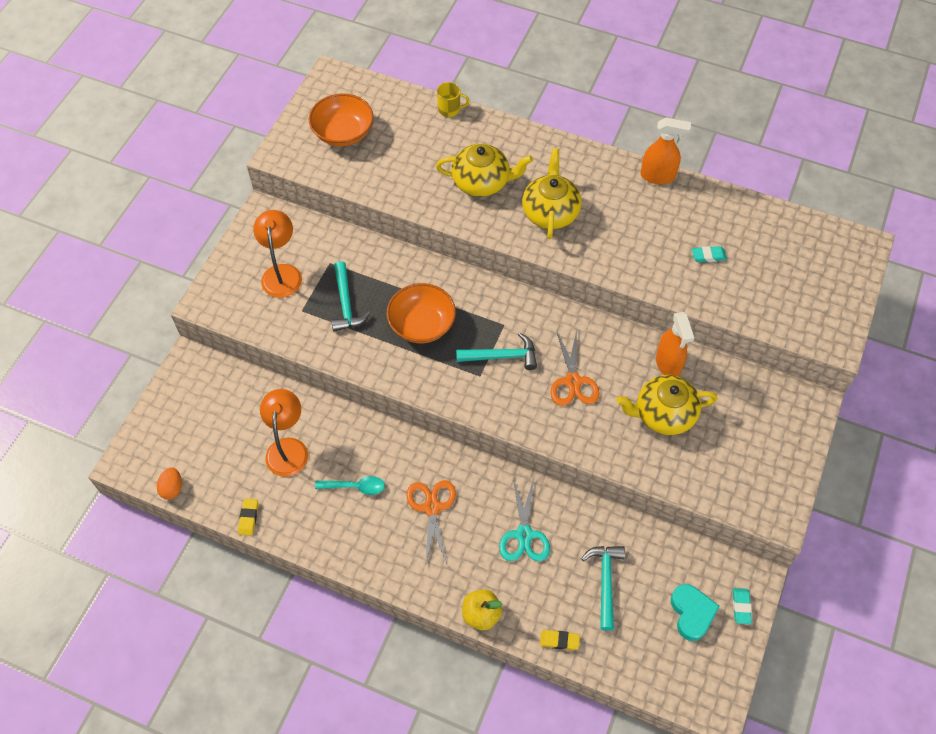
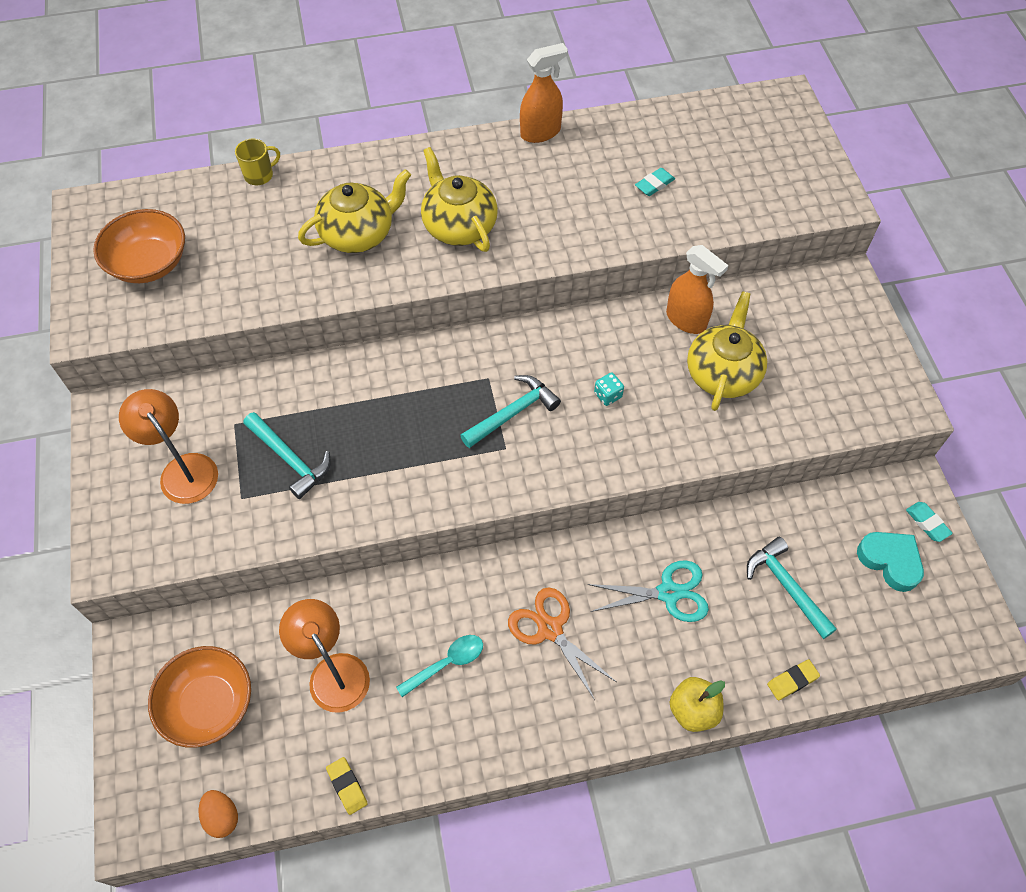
camera: 35 degrees left, 0 degrees up
(422, 324) = (397, 430): orange bowl -> orange bowl (209, 704)
(524, 535) = (669, 593): turquoise scissors -> turquoise scissors turned 60 degrees counterclockwise
(573, 382) = (608, 395): orange scissors -> turquoise dice
(663, 414) = (722, 373): yellow teapot -> yellow teapot turned 150 degrees clockwise

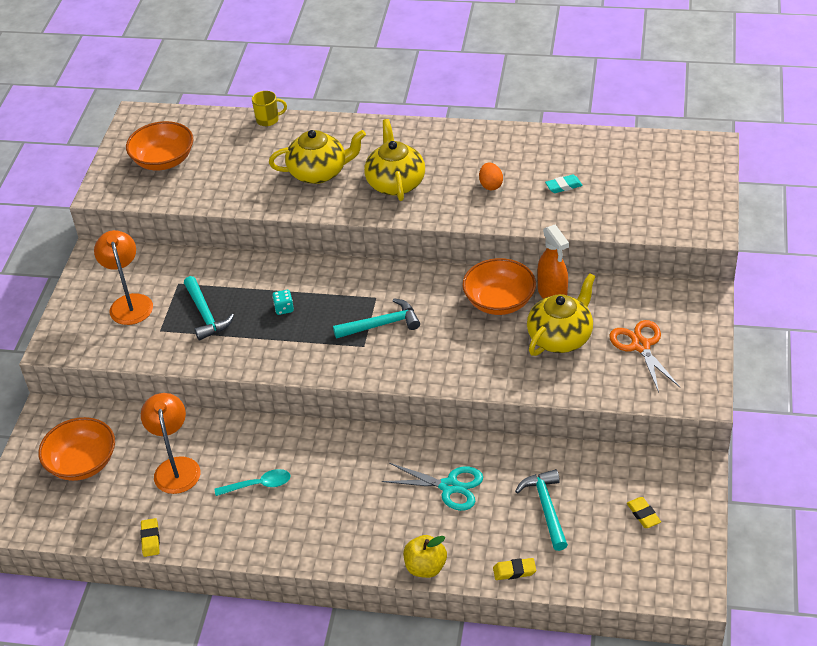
camera: 25 degrees right, 15 degrees down
(222, 817) = (59, 532): orange egg -> orange egg (491, 185)
(540, 132) = (494, 132): orange spray bottle -> none
(550, 628) = (346, 484): orange scissors -> orange scissors (641, 345)
(608, 395) = (460, 330): turquoise dice -> turquoise dice (284, 308)
(632, 345) = (499, 301): none -> orange bowl
(890, 561) = (643, 514): turquoise heart -> yellow eraser
(927, 523) = (691, 497): turquoise eraser -> none

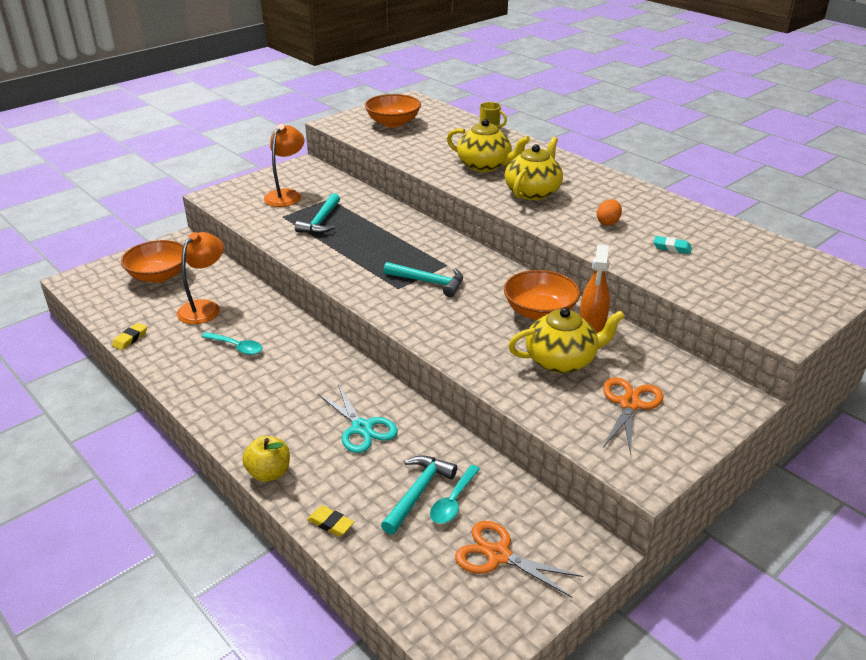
camera: 35 degrees right, 10 degrees down
(284, 308) = (375, 241): turquoise dice -> none
(576, 498) = (453, 501): none -> turquoise spoon
(643, 514) = (498, 555): yellow eraser -> orange scissors

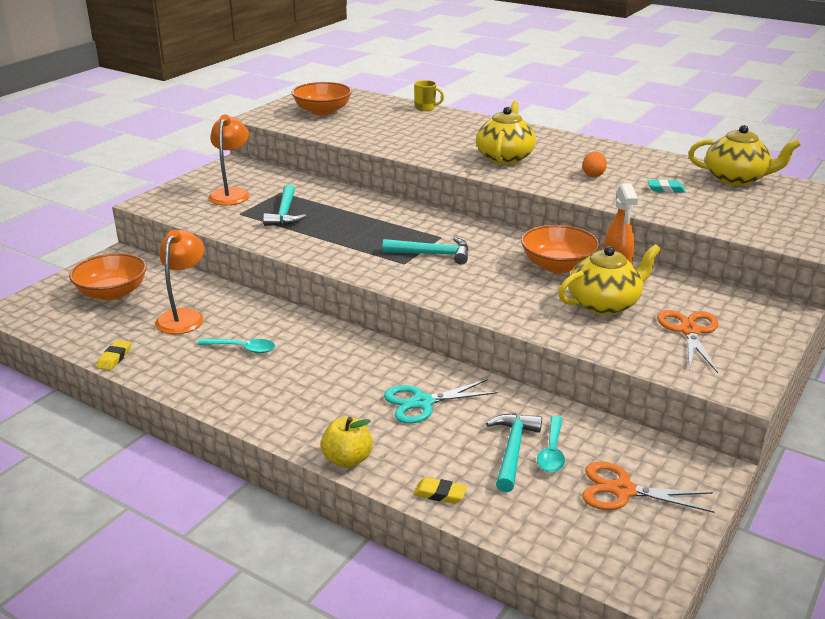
camera: 15 degrees left, 5 degrees down
(362, 428) = (422, 403): turquoise scissors -> turquoise scissors turned 120 degrees clockwise
(485, 166) = (442, 140): yellow teapot -> yellow teapot (736, 179)

